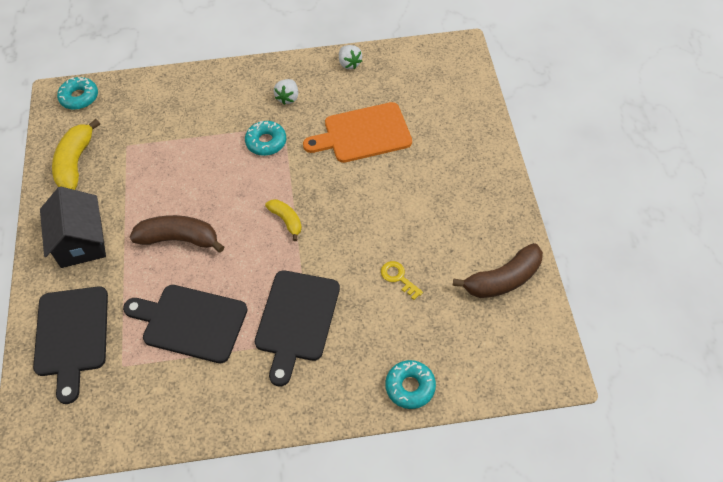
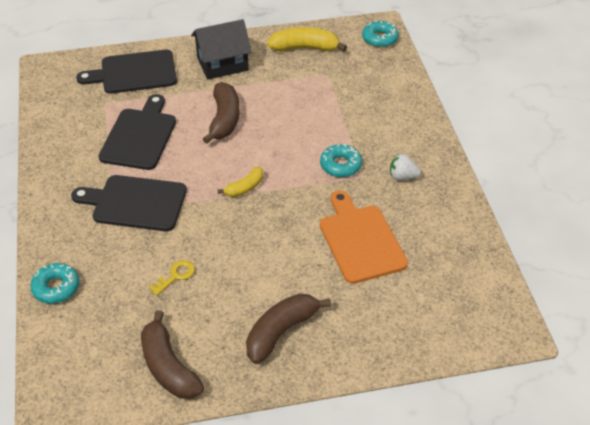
camera: 85 degrees right, 10 degrees down
(349, 63) = (463, 224): white strawberry -> none
(463, 195) = (281, 332): none -> brown banana

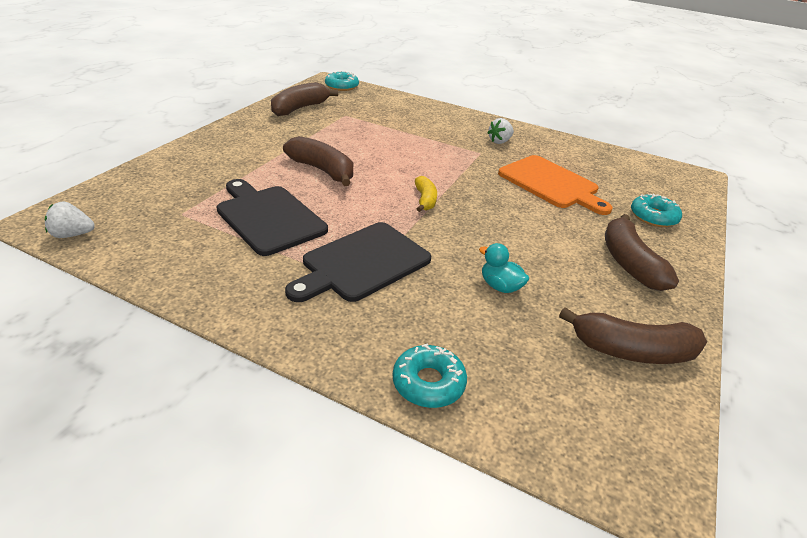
camera: 55 degrees left, 10 degrees down
(45, 85) = (72, 234): none -> white strawberry
(134, 73) = (172, 180): black cutting board -> none
(176, 276) = (500, 286): yellow key -> turquoise duck
(222, 64) = (250, 141): black house -> none
(305, 48) = (300, 108): yellow banana -> brown banana
(340, 165) = (456, 154): turquoise donut -> turquoise donut (653, 217)
(360, 240) = (551, 184): orange cutting board -> orange cutting board turned 150 degrees counterclockwise

